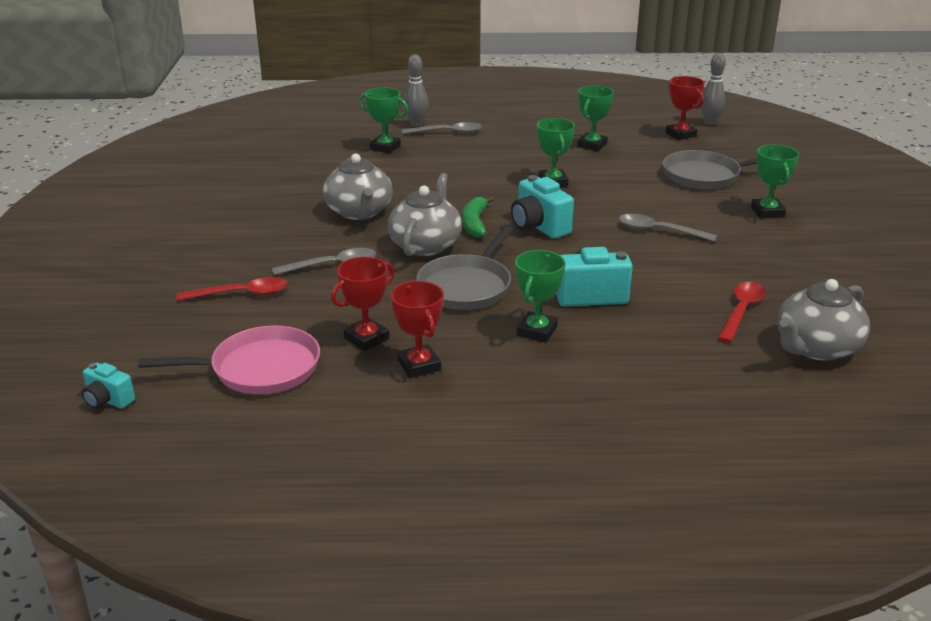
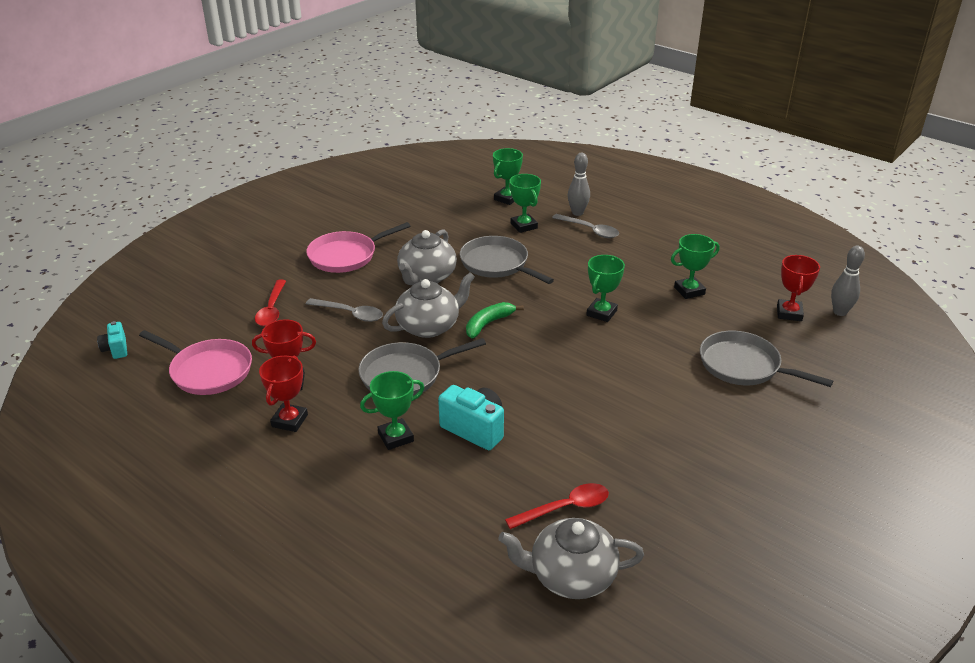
camera: 40 degrees right, 5 degrees up
(242, 294) = (272, 309): red spoon -> red spoon turned 60 degrees clockwise
(247, 225) = (346, 256): none -> pink pan
(408, 181) = (497, 264): none -> grey pan
(539, 227) = (529, 349): turquoise camera -> none
(659, 231) = (616, 400): grey spoon -> none
(767, 212) = (742, 429): green trophy -> green trophy (507, 198)

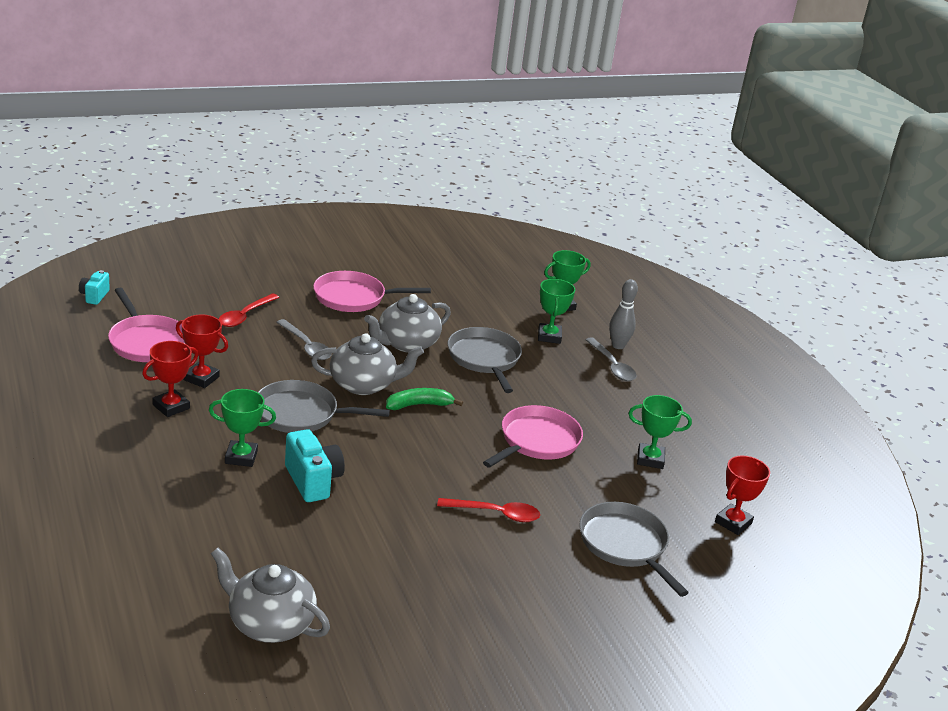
camera: 25 degrees right, 5 degrees down
(565, 508) = (321, 574): red spoon -> red spoon (495, 514)
(601, 313) = (537, 441): green trophy -> pink pan
(840, 312) = (792, 545): grey bowling pin -> none

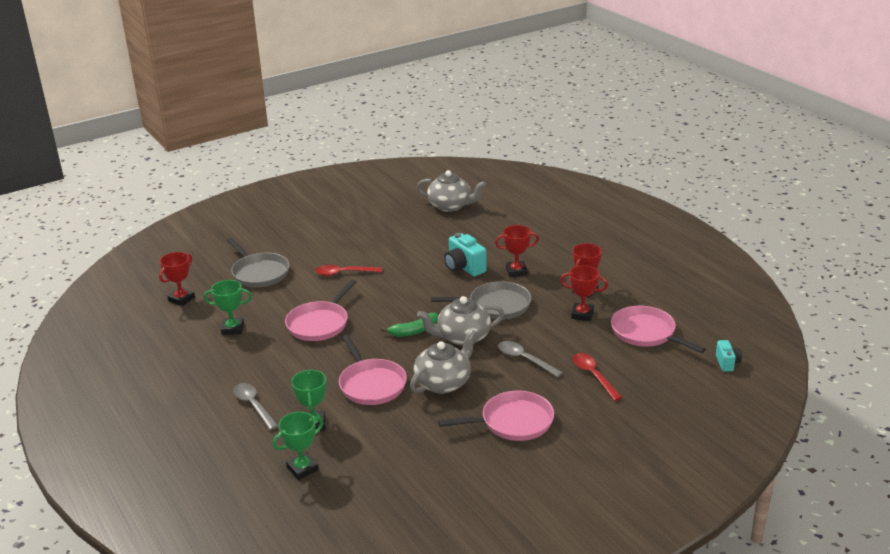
camera: 175 degrees right, 0 degrees up
(241, 457) = (516, 271): green trophy -> red trophy
(245, 316) = (593, 375): red spoon -> red spoon turned 45 degrees counterclockwise
(484, 359) = (371, 384): grey pan -> pink pan
(618, 345) = (245, 431): grey bowling pin -> none

